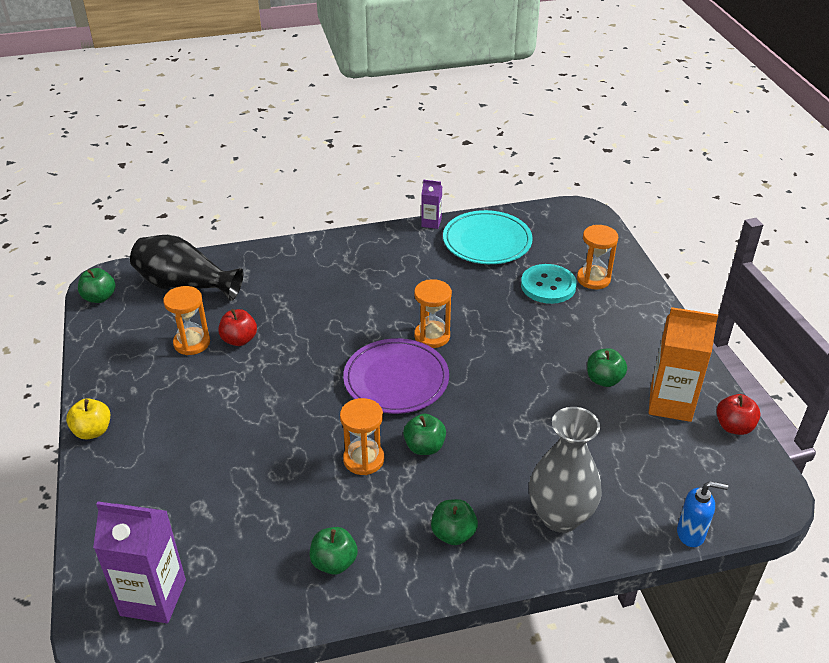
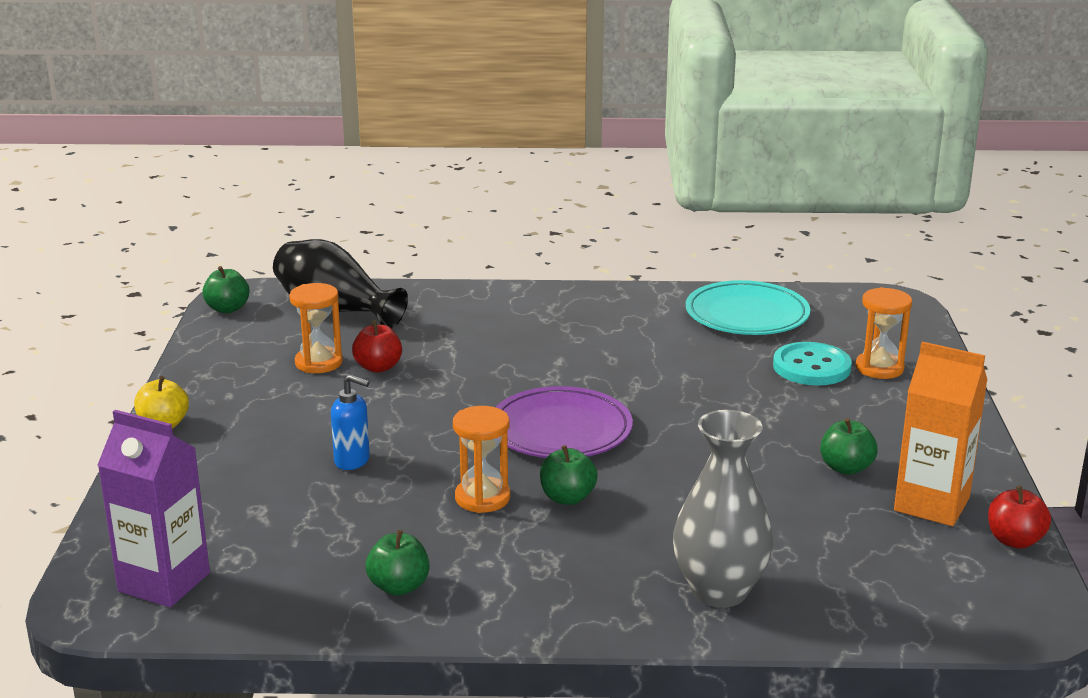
camera: 15 degrees right, 15 degrees down
(431, 223) = (679, 288): purple carton -> none
(432, 336) = (628, 395): orange hourglass -> none
(453, 534) = (566, 585): green apple -> none
(691, 534) = (897, 637): blue soap dispenser -> blue soap dispenser (352, 461)

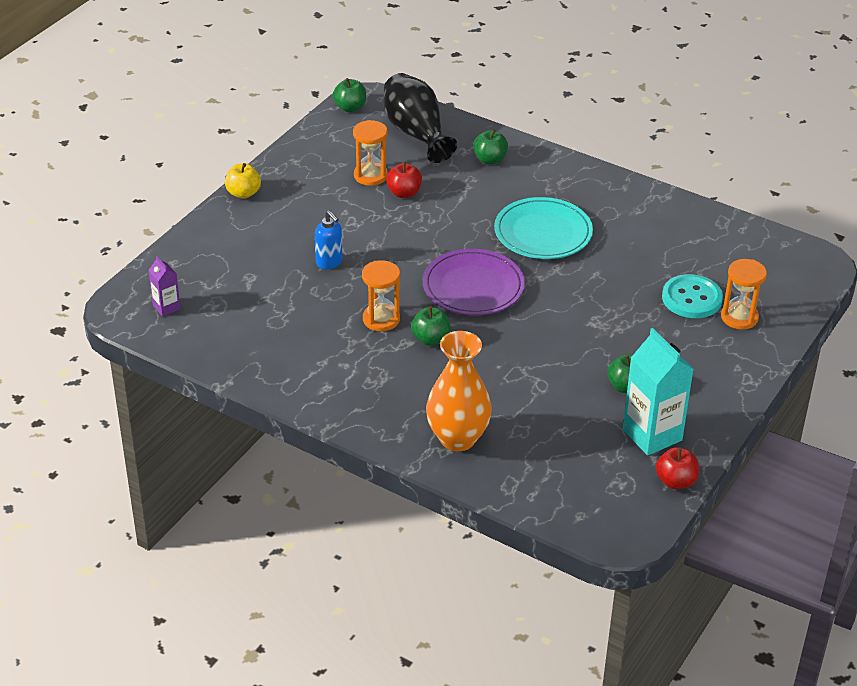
camera: 30 degrees right, 15 degrees up
(164, 582) = (166, 307): purple carton -> purple carton, size x0.51
(399, 587) = (284, 361): green apple -> green apple (490, 159)
(719, 591) = (457, 438): grey vase -> orange vase
(747, 315) = (694, 236): turquoise plate -> turquoise plate (543, 233)
(931, 504) = (652, 435): orange carton -> turquoise carton

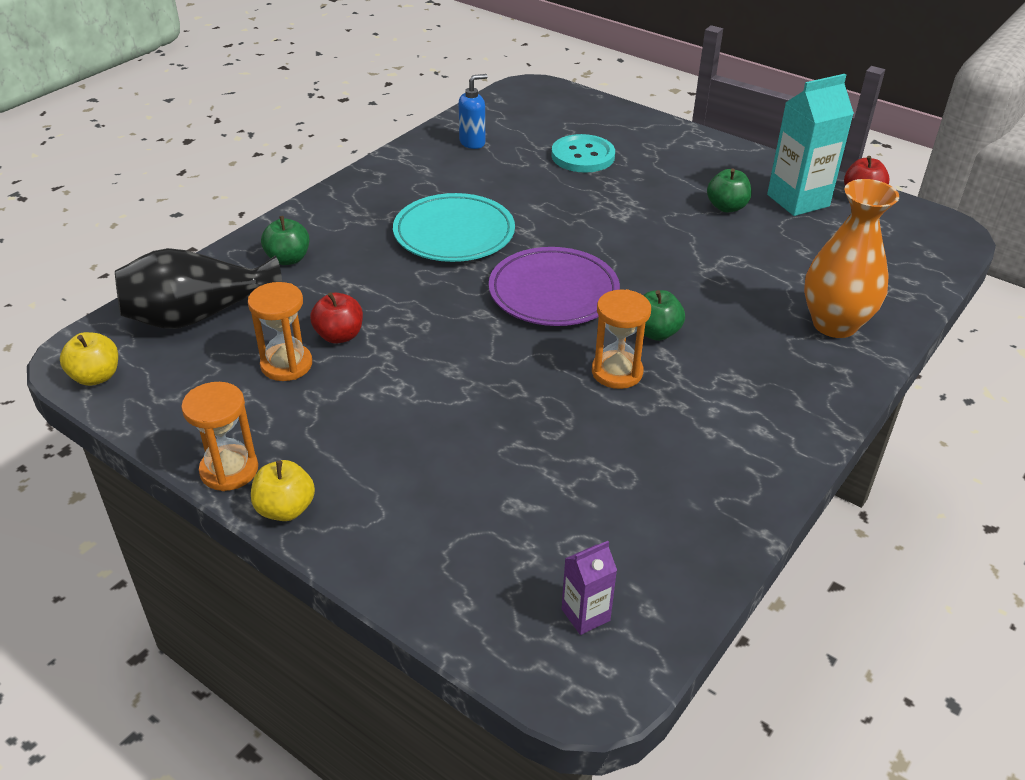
camera: 85 degrees left, 0 degrees up
(329, 262) = (487, 416): blue soap dispenser -> blue soap dispenser (472, 143)
(350, 107) = (96, 377): green apple -> yellow apple
(739, 317) = (613, 135): orange hourglass -> orange hourglass (229, 470)

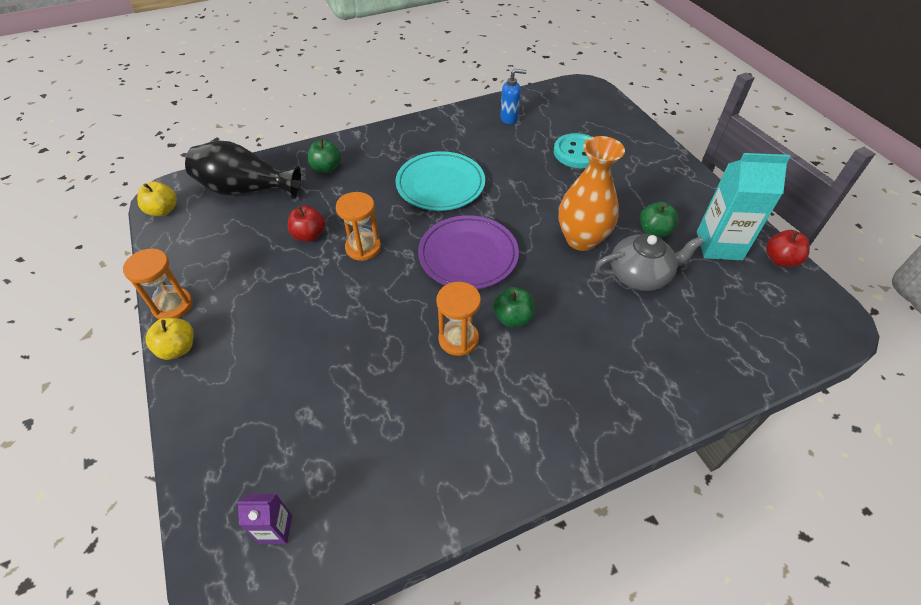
camera: 30 degrees right, 10 degrees up
(286, 365) = (263, 244): orange hourglass -> orange hourglass (363, 248)
(747, 251) = (640, 275): none -> grey teapot
(834, 324) = (660, 370): orange vase -> orange vase (581, 239)

